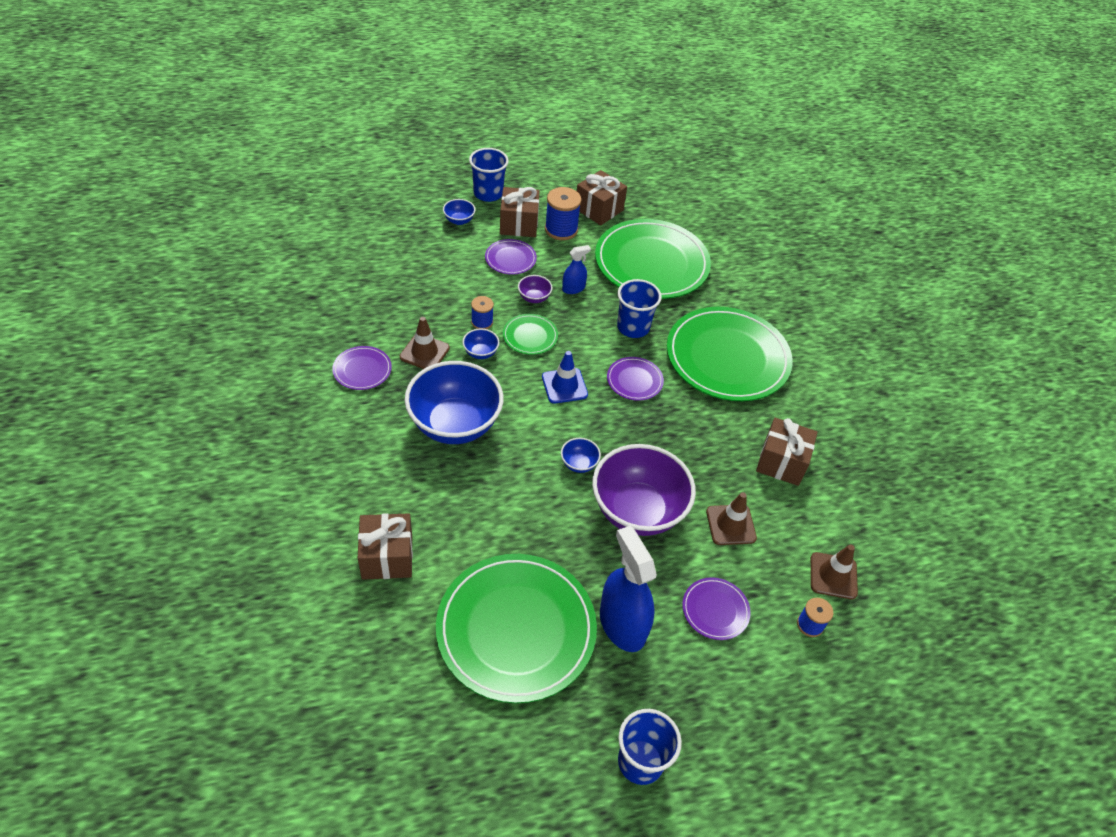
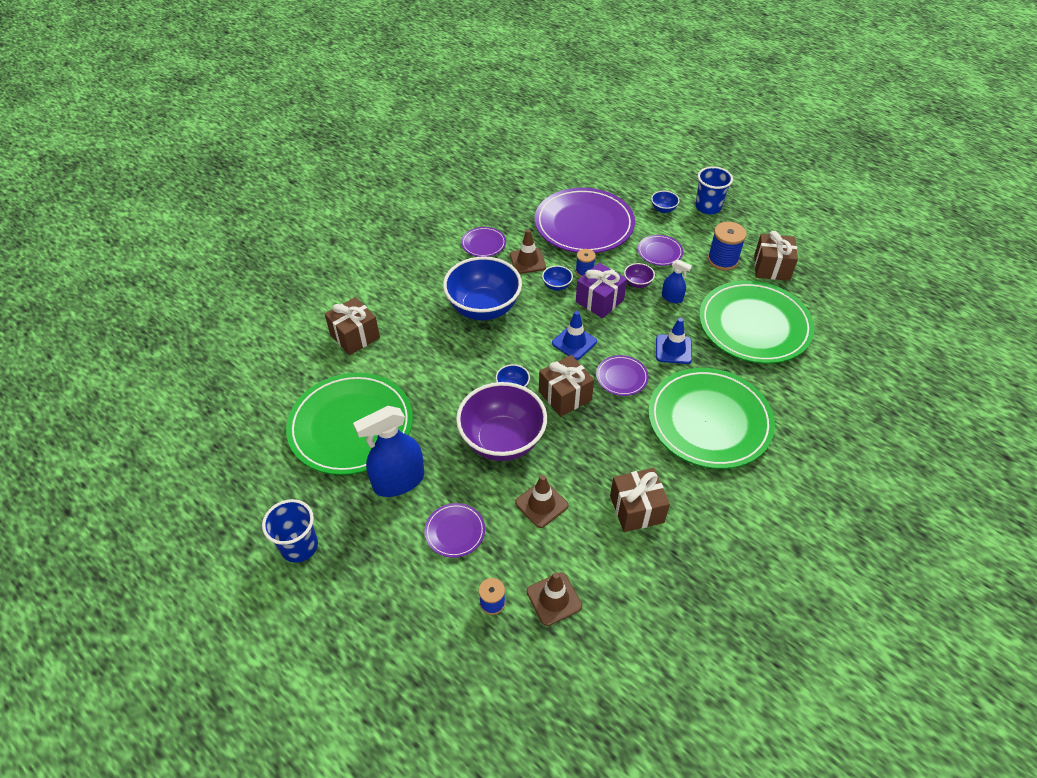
camera: 60 degrees right, 0 degrees up
(419, 282) = (584, 224): none -> purple plate
(519, 224) = (698, 237): brown gift -> brown gift (565, 396)
(530, 336) = (599, 301): green plate -> purple gift
(622, 624) = (399, 481): blue spray bottle -> blue spray bottle turned 150 degrees counterclockwise
(633, 327) = (673, 349): blue cup -> blue traffic cone

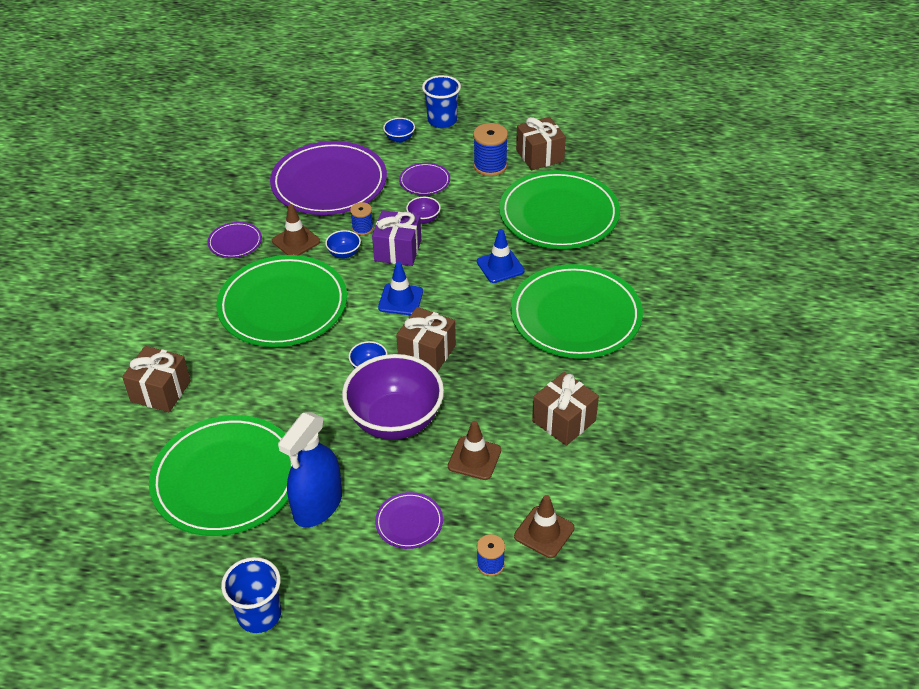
camera: 30 degrees left, 5 degrees down
(483, 308) = (283, 305): blue bowl -> green plate
(621, 377) = (469, 312): purple plate -> none
(672, 298) = (466, 219): blue spray bottle -> none

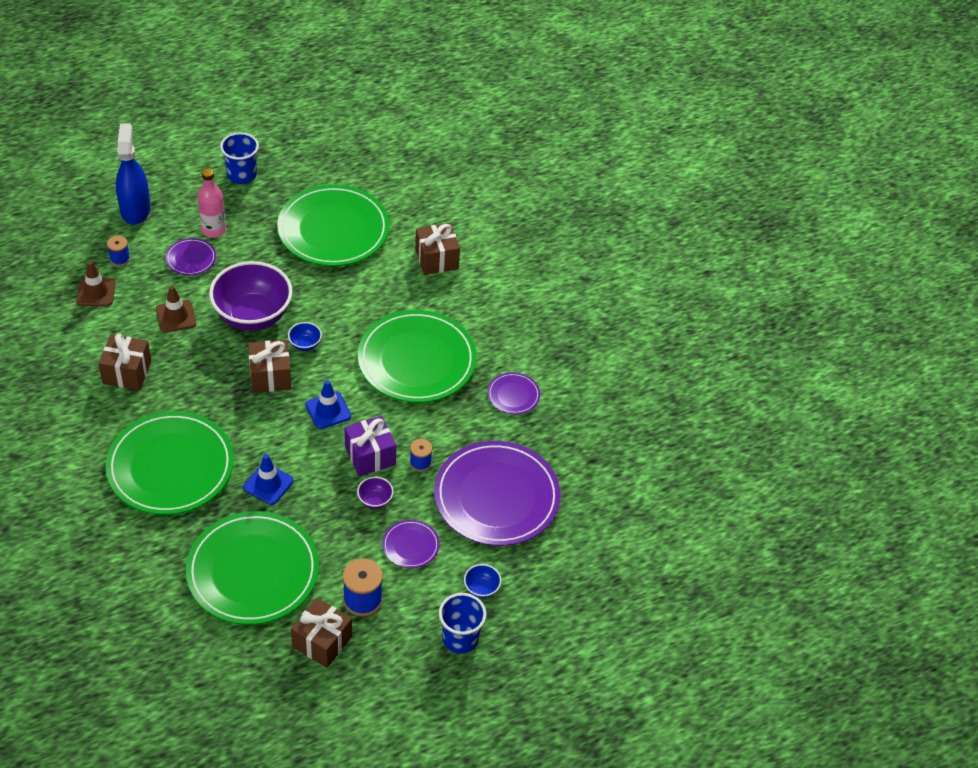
camera: 140 degrees right, 5 degrees up
(296, 241) = (464, 421): brown traffic cone -> none
(318, 505) = (259, 242): blue spray bottle -> blue spray bottle (135, 210)
(344, 253) = (413, 430): blue bowl -> none
(355, 548) = (213, 230): none -> pink bottle

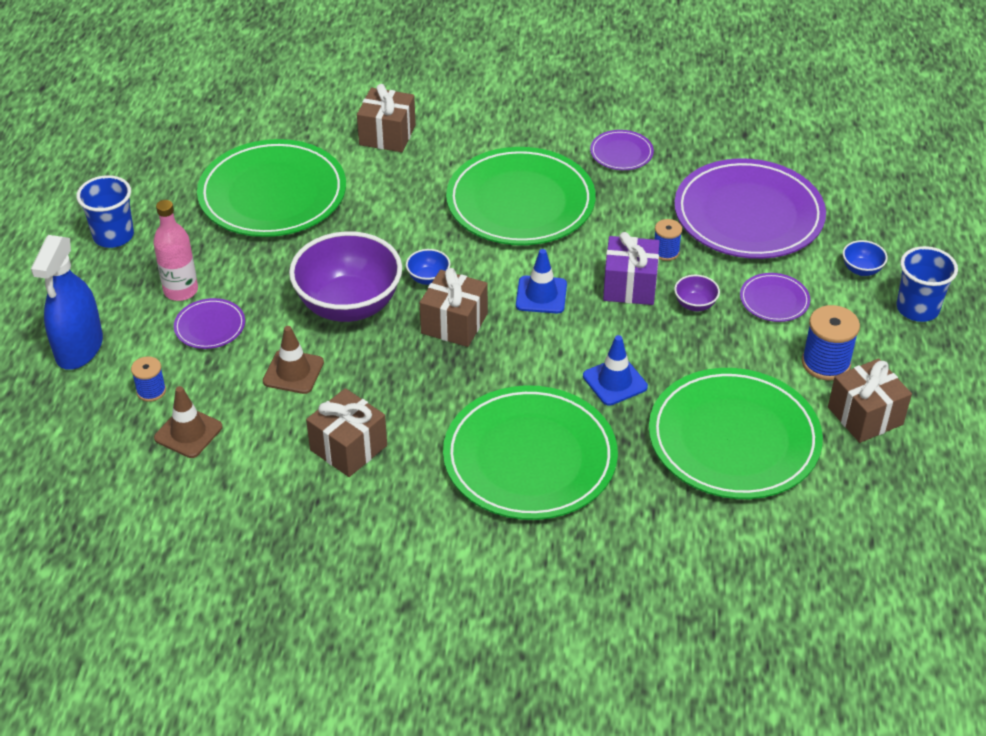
camera: 55 degrees left, 5 degrees down
(135, 210) = (79, 348): blue spray bottle -> blue spray bottle turned 105 degrees counterclockwise

